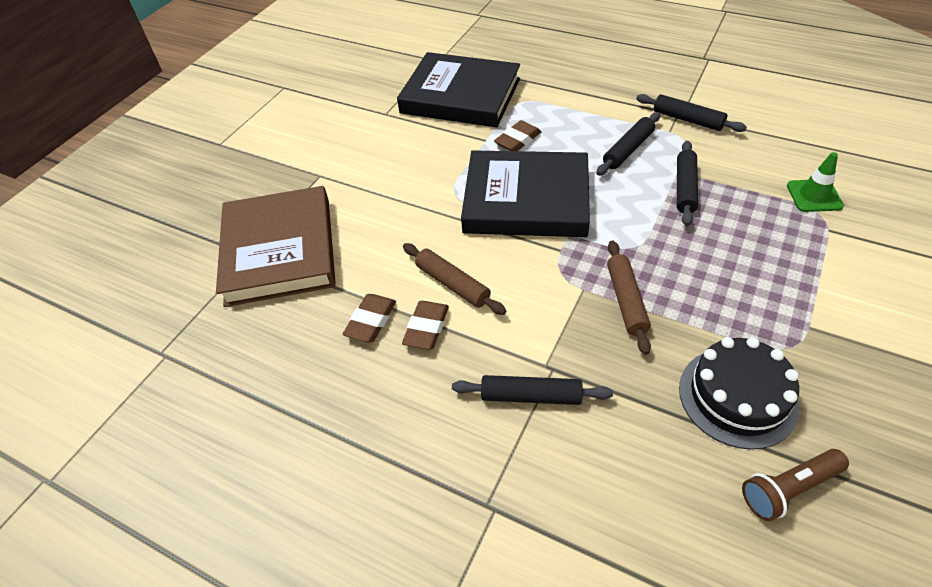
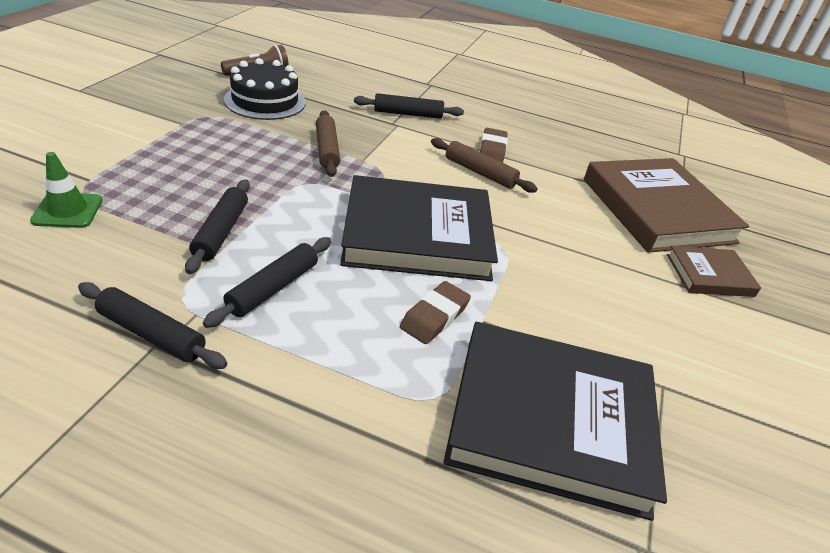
camera: 165 degrees right, 10 degrees down
(288, 185) = (709, 275): none -> brown book
(371, 321) = (538, 157): brown eraser -> none

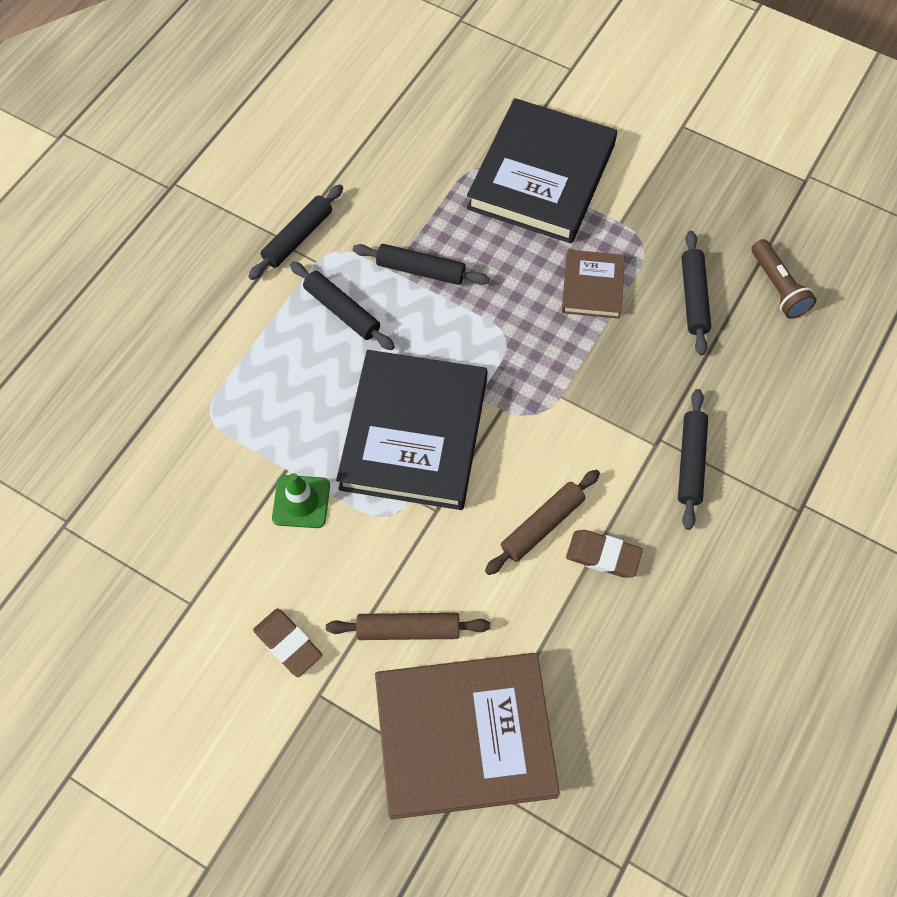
camera: 105 degrees right, 25 degrees up
(68, 210) = (452, 162): green traffic cone -> green traffic cone (301, 502)
(265, 101) = (693, 297): black cake -> black rolling pin
(327, 150) = (579, 360): brown rolling pin -> brown rolling pin (408, 629)
(434, 316) = (296, 430): brown eraser -> brown eraser (288, 644)
(550, 421) = (173, 494): black book -> black book (541, 176)
(709, 275) = (333, 739): brown book -> brown book (592, 287)

